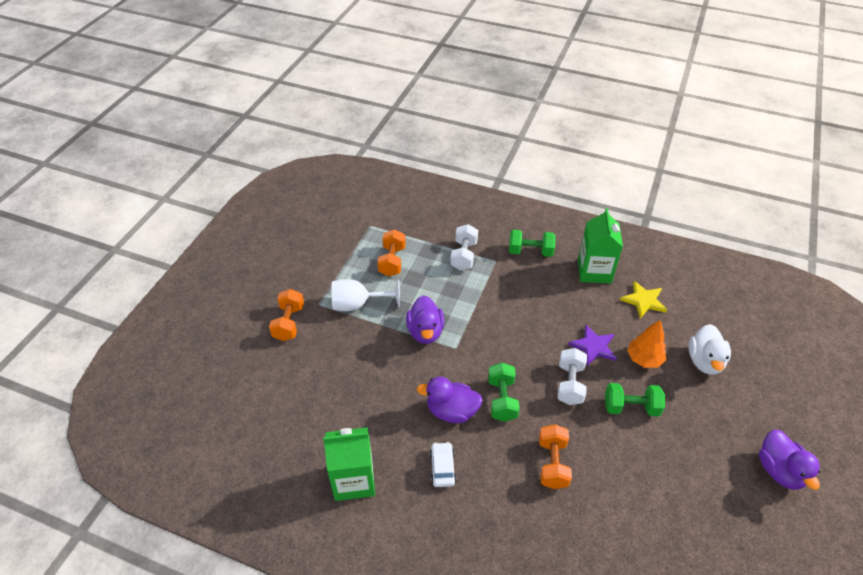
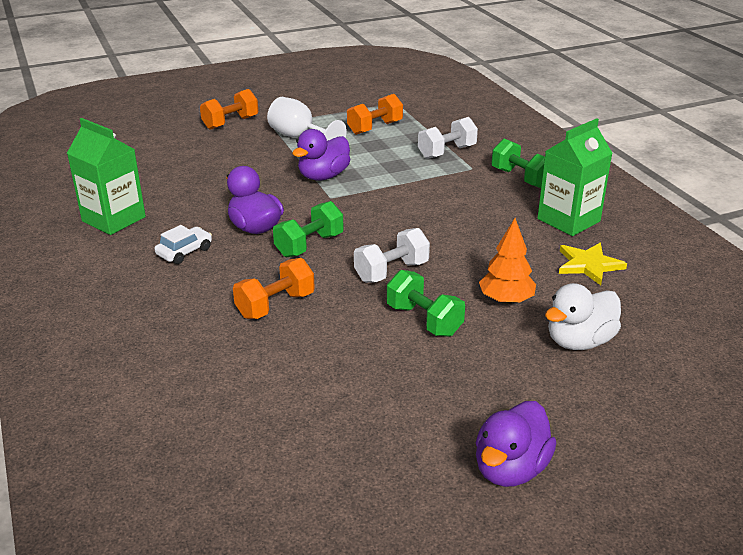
camera: 45 degrees right, 15 degrees down
(593, 346) = (465, 263): purple star -> none

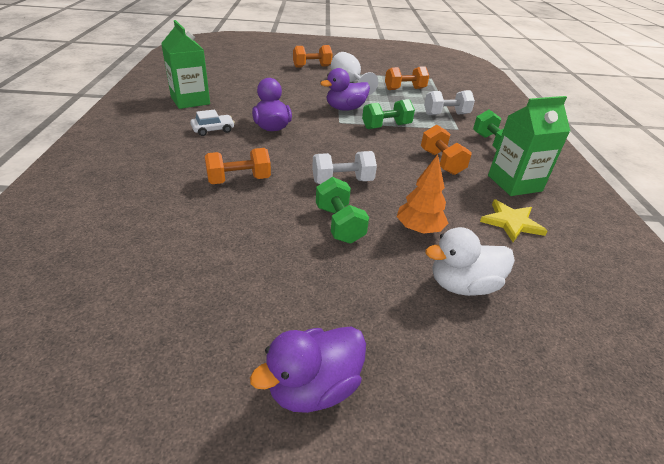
camera: 20 degrees right, 5 degrees up
(309, 245) = (298, 148): green dumbbell -> green dumbbell (386, 126)
(480, 217) = (441, 162): none -> orange dumbbell

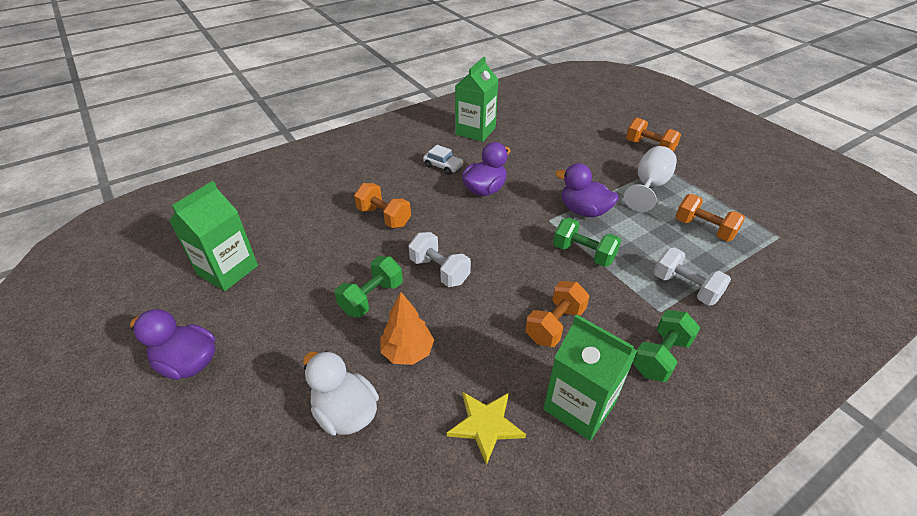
camera: 60 degrees right, 5 degrees up
(184, 308) = (228, 270): none -> green carton

